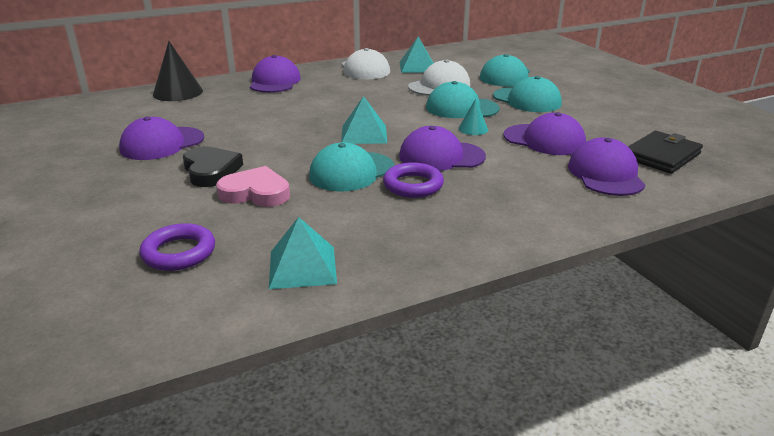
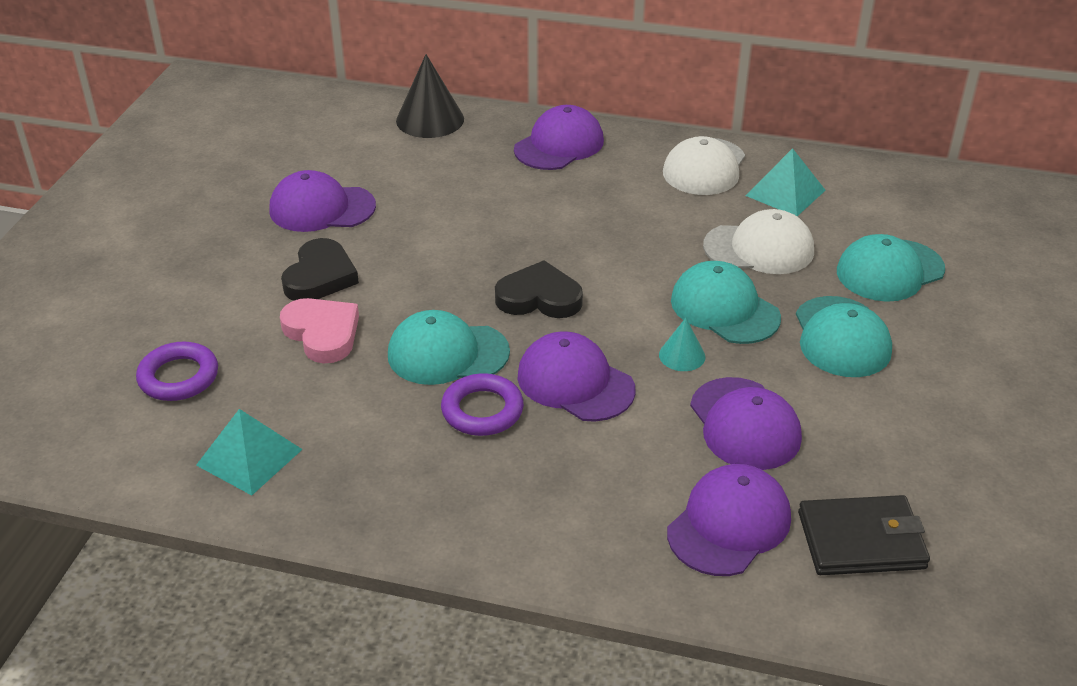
camera: 40 degrees right, 10 degrees up
(364, 134) = (539, 297): turquoise pyramid -> black heart

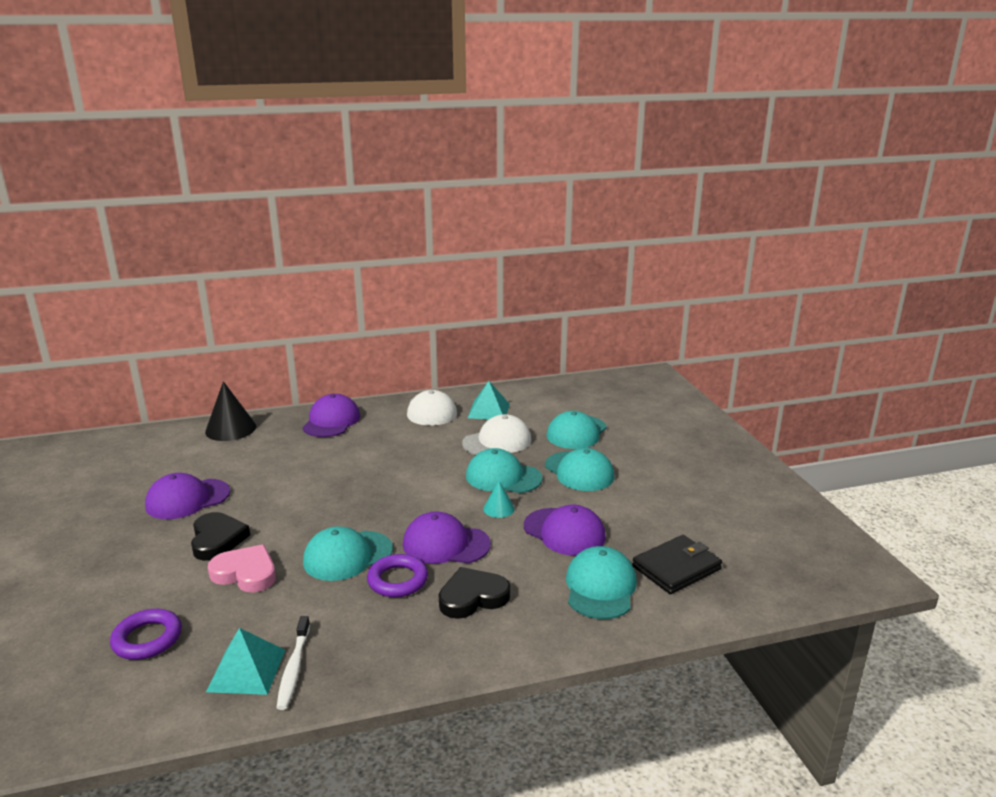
camera: 30 degrees left, 15 degrees down
(297, 476) = (294, 668): none -> white toothbrush
(539, 297) = (384, 505): black heart -> black heart (472, 597)
(729, 524) = (600, 587): purple cap -> turquoise cap

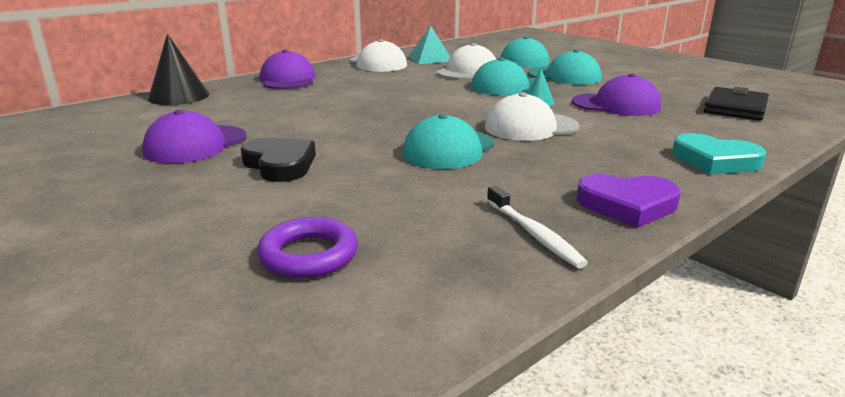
camera: 25 degrees left, 0 degrees up
(246, 573) = (355, 180): pink heart -> none
(246, 670) = (482, 249): turquoise pyramid -> none
(393, 662) = (627, 205): none -> purple heart
(398, 580) = (528, 154): purple ring -> none
(446, 544) = (530, 127): purple cap -> white cap
(472, 597) = (616, 151): black heart -> none
(537, 635) = (715, 160): none -> turquoise heart
(600, 587) = (704, 126): turquoise cap -> none

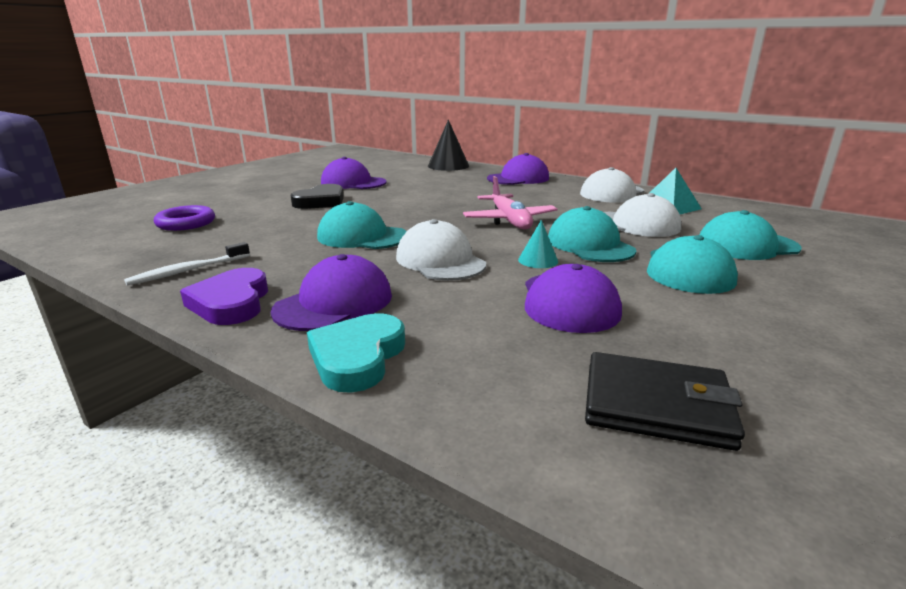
camera: 75 degrees right, 0 degrees up
(433, 98) = (509, 220): none -> pink plane
(623, 165) = (334, 303): none -> purple cap

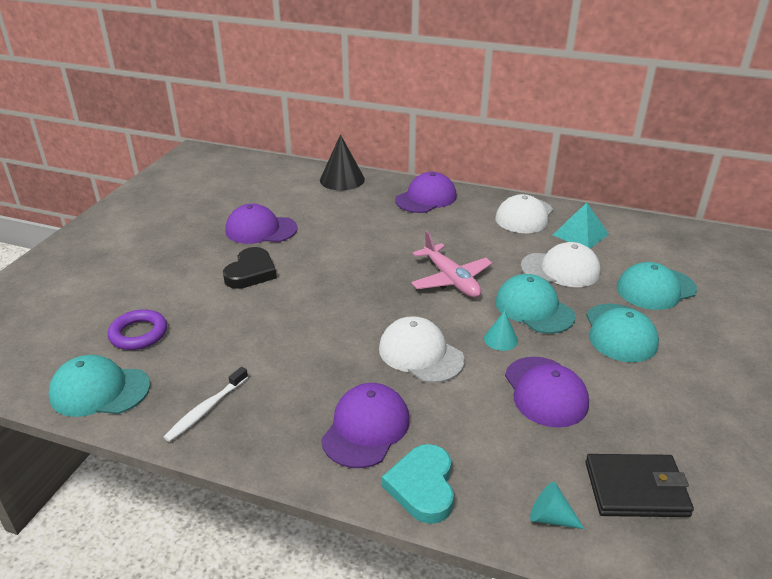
camera: 15 degrees left, 10 degrees up
(231, 302) = (280, 445): purple heart -> none
(362, 236) = (331, 328): turquoise cap -> turquoise cap (100, 390)
(509, 413) = (550, 517): none -> turquoise cone

